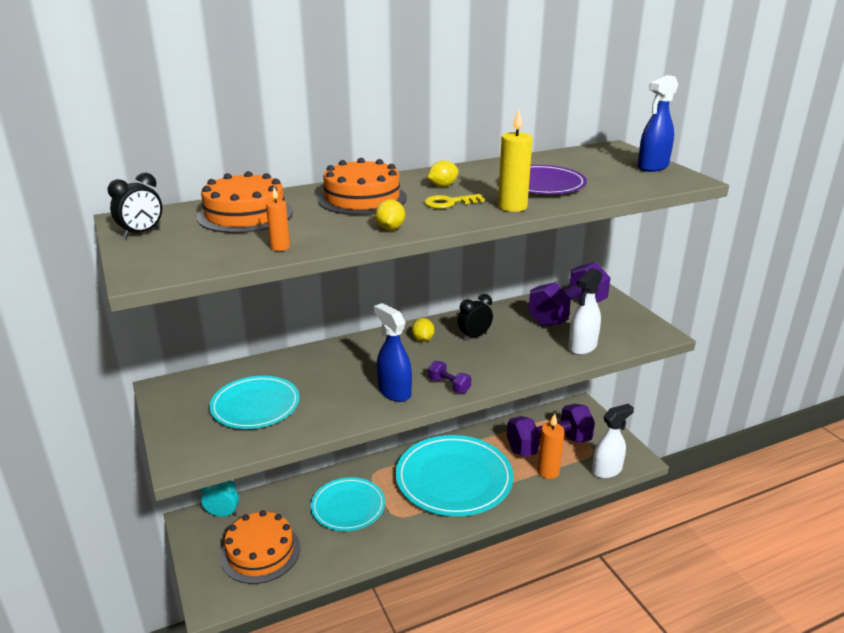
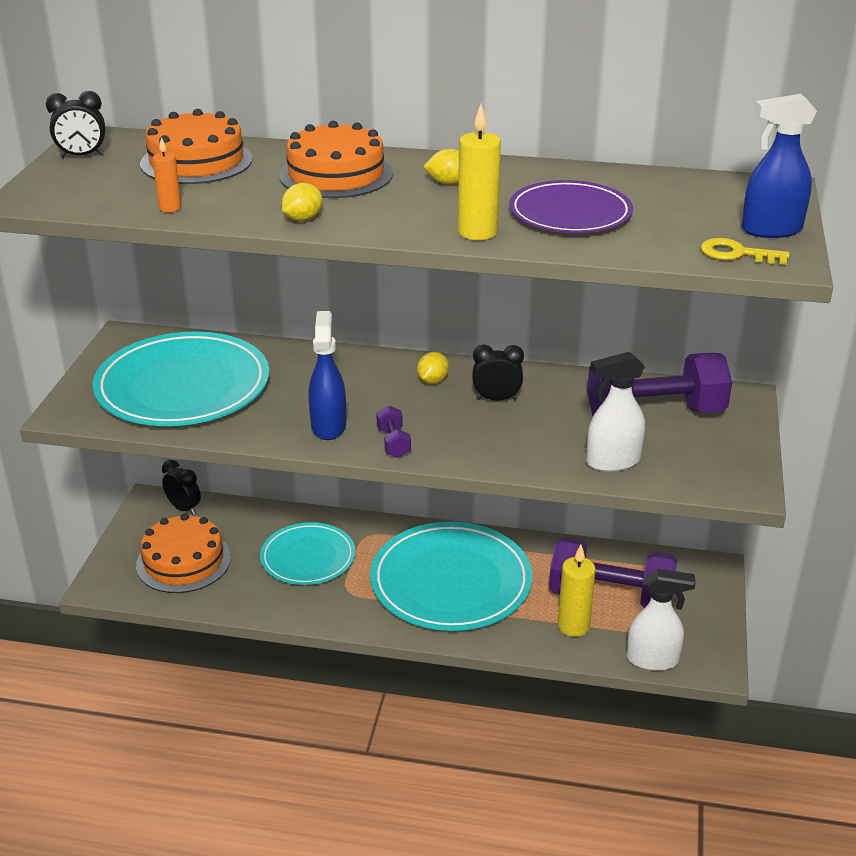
camera: 35 degrees right, 5 degrees up
(222, 514) = (184, 508): turquoise clock -> black clock
(255, 406) = (183, 386): turquoise plate -> turquoise plate, size x1.66
(449, 203) = (417, 206): yellow key -> yellow key (737, 254)
(548, 472) = (573, 626): orange candle -> yellow candle

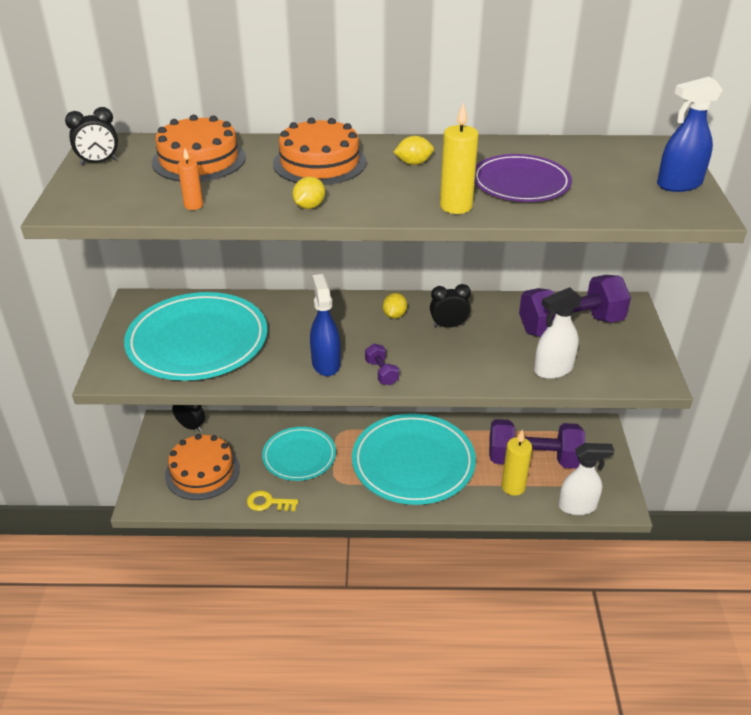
camera: 10 degrees left, 5 degrees up
(737, 254) = (663, 208): yellow key -> yellow key (268, 503)

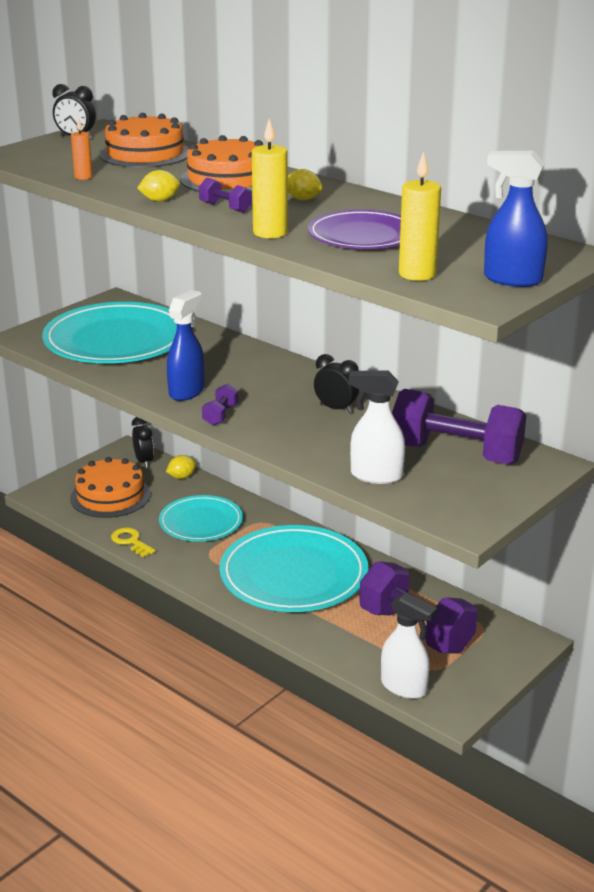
camera: 40 degrees right, 10 degrees down
(375, 194) = (225, 208): none -> purple dumbbell
(394, 315) = (301, 383): yellow lemon -> yellow lemon (181, 477)
(513, 487) = (361, 639): yellow candle -> yellow candle (417, 274)

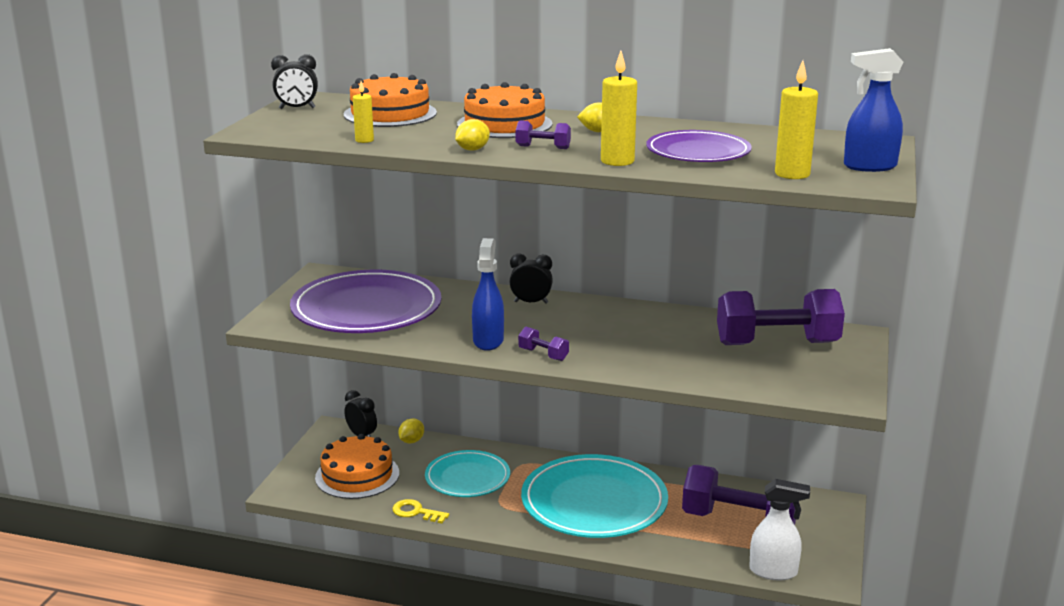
camera: 25 degrees left, 5 degrees down
(83, 177) = (364, 140): orange candle -> yellow candle
(116, 340) = (366, 309): turquoise plate -> purple plate
(220, 415) = (543, 354): purple dumbbell -> purple dumbbell turned 45 degrees counterclockwise
(336, 409) = (637, 328): black clock -> black clock (531, 302)
(376, 476) = (734, 375): white spray bottle -> none

